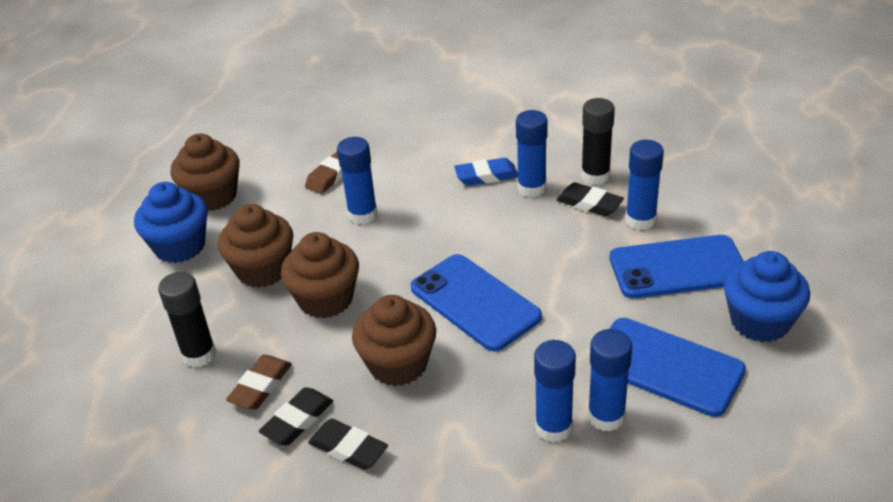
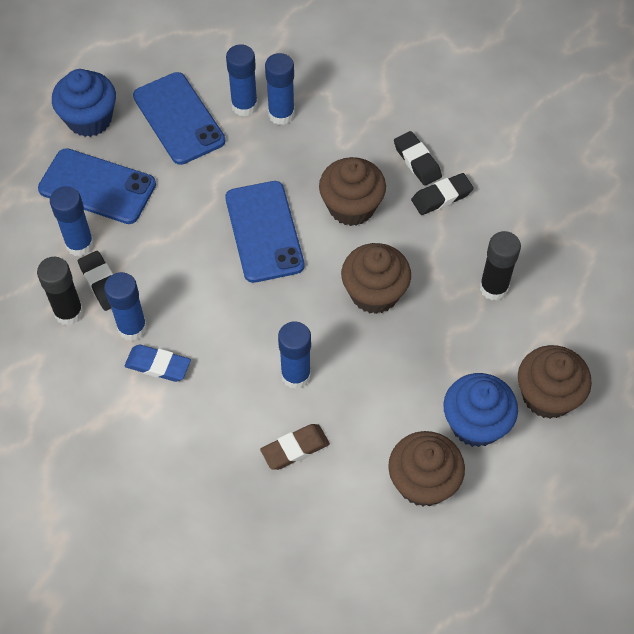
camera: 155 degrees left, 20 degrees up
(260, 386) = (457, 236): brown eraser -> none
(263, 270) = (412, 353): brown cupcake -> brown cupcake (547, 396)

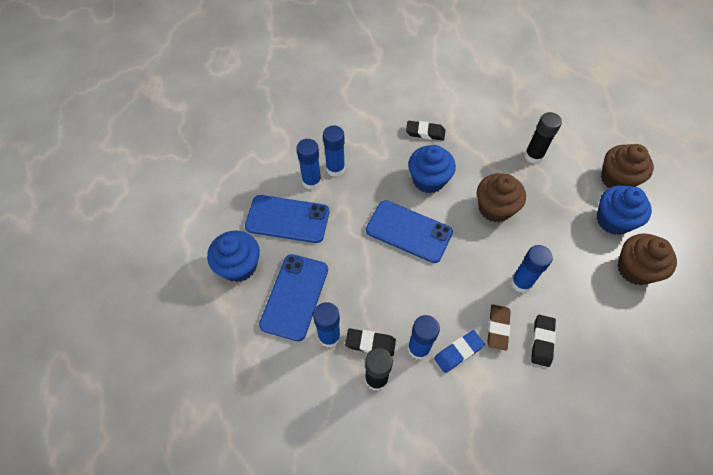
camera: 50 degrees left, 0 degrees up
(97, 187) = (295, 296): blue phone -> blue phone turned 45 degrees counterclockwise
(295, 449) = (571, 317): brown eraser -> brown eraser (497, 328)
(351, 207) = (428, 180): brown cupcake -> blue cupcake
(441, 197) = (457, 138): black eraser -> black eraser (542, 341)

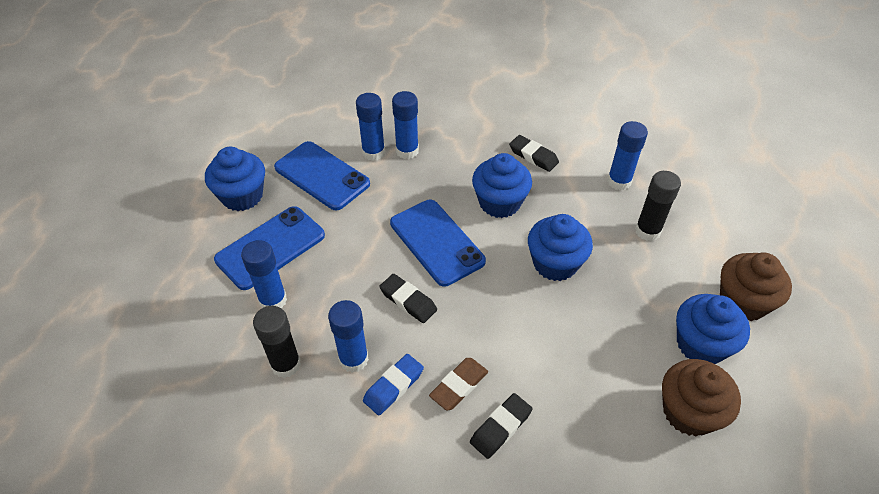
camera: 30 degrees right, 10 degrees down
(370, 343) = (308, 328): black eraser -> black eraser (408, 301)
(458, 352) = (393, 386): blue eraser -> blue eraser turned 45 degrees counterclockwise
(495, 208) = (555, 263): brown cupcake -> blue cupcake
(521, 283) = (525, 354): blue glue stick -> blue glue stick (619, 181)

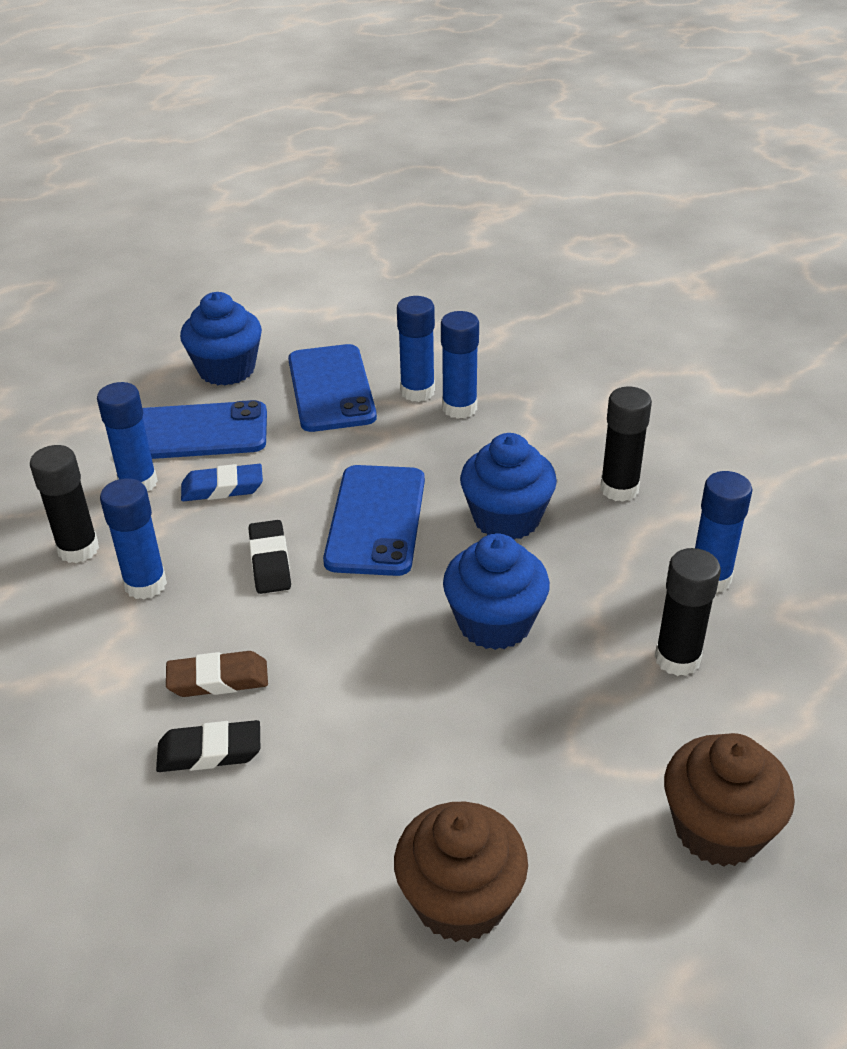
camera: 40 degrees right, 10 degrees down
(393, 386) = (152, 635): blue eraser -> blue eraser (222, 488)
(533, 156) = (619, 489): black eraser -> black glue stick
(701, 344) = (582, 837): blue cupcake -> none

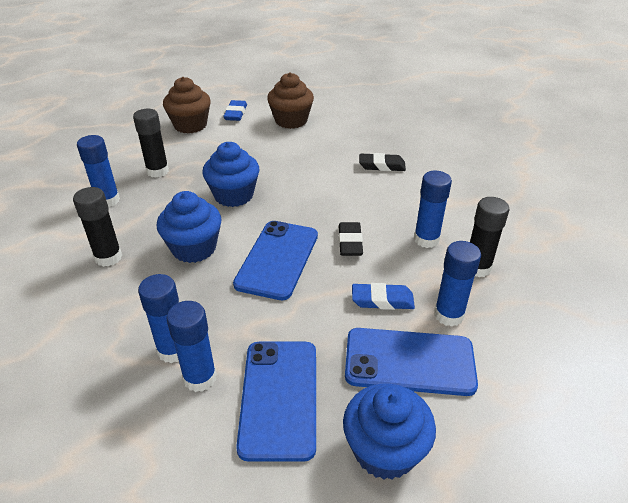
camera: 170 degrees left, 0 degrees up
(218, 679) = (379, 190): brown eraser -> none
(630, 909) = (235, 113): none -> blue eraser

